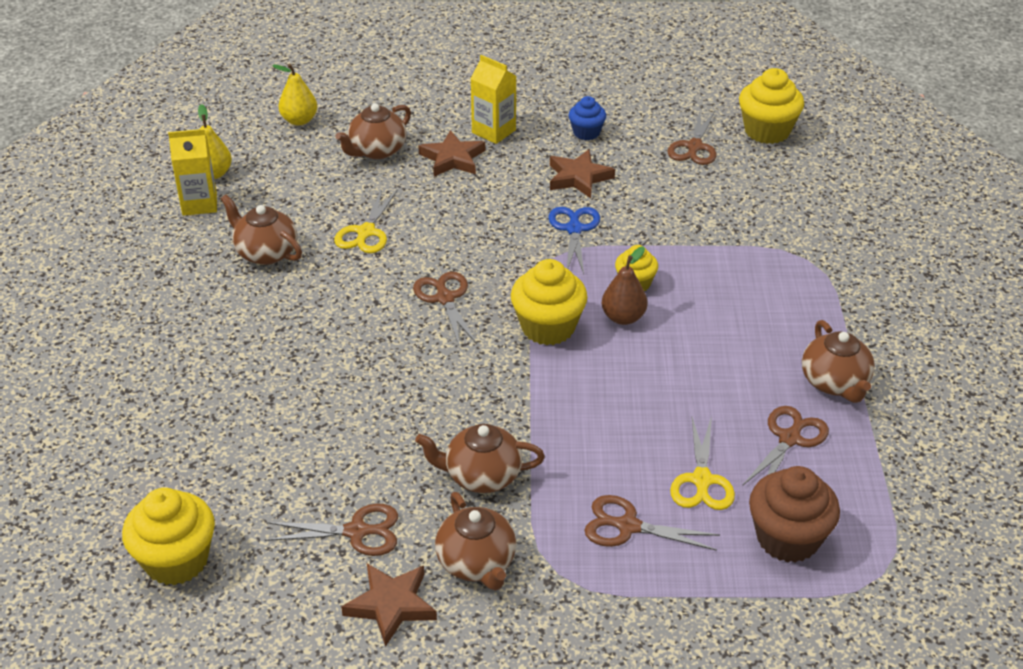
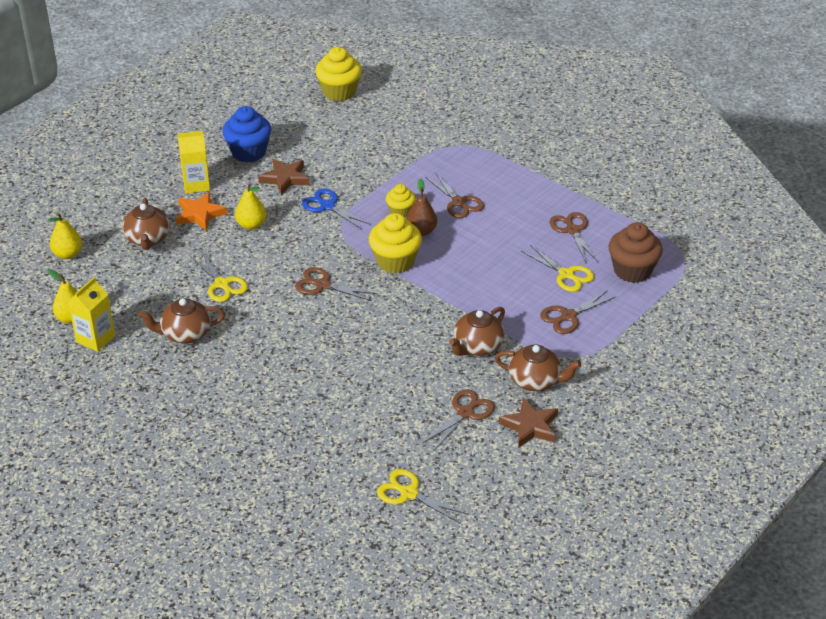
camera: 50 degrees left, 0 degrees up
(176, 560) = (408, 493): yellow cupcake -> yellow scissors
(453, 158) = (199, 214): brown star -> orange star
(478, 198) = (251, 225): none -> yellow pear
(586, 133) = (248, 152): blue cupcake -> blue cupcake, size x1.70
(694, 147) = (317, 124): brown scissors -> brown scissors (459, 202)
(835, 383) = (553, 193): brown teapot -> none

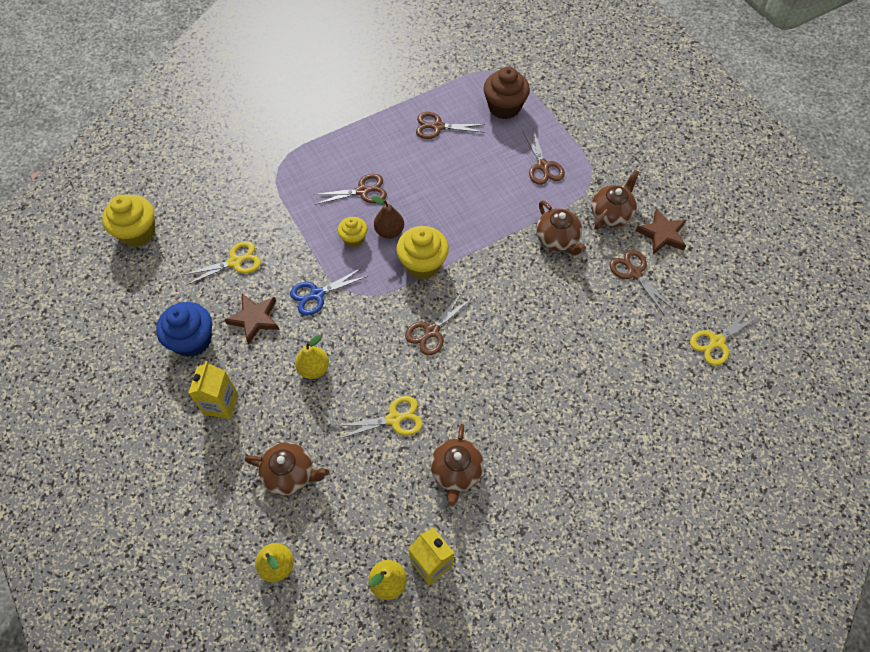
camera: 70 degrees left, 20 degrees up
(199, 214) = (273, 412): orange star -> none
(566, 275) = (492, 150): yellow scissors -> yellow scissors (235, 262)

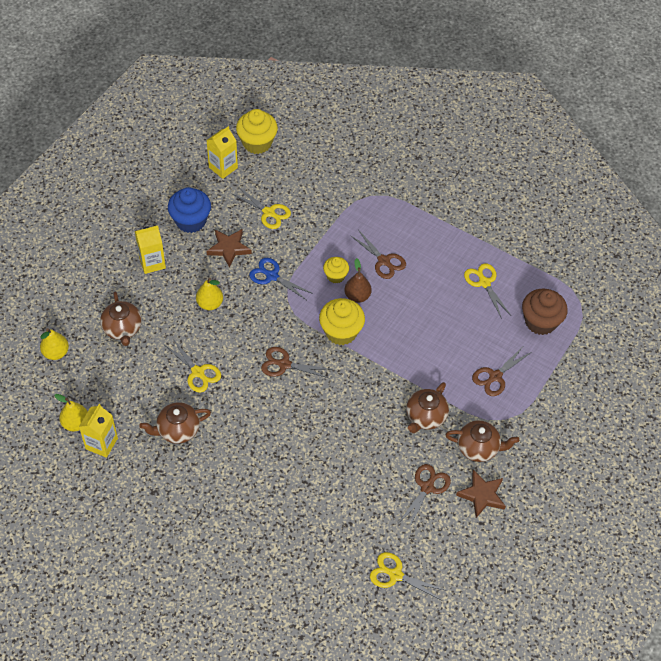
camera: 60 degrees right, 5 degrees down
(145, 278) = (223, 167): none -> yellow carton
(437, 127) = (484, 282): brown scissors -> yellow scissors

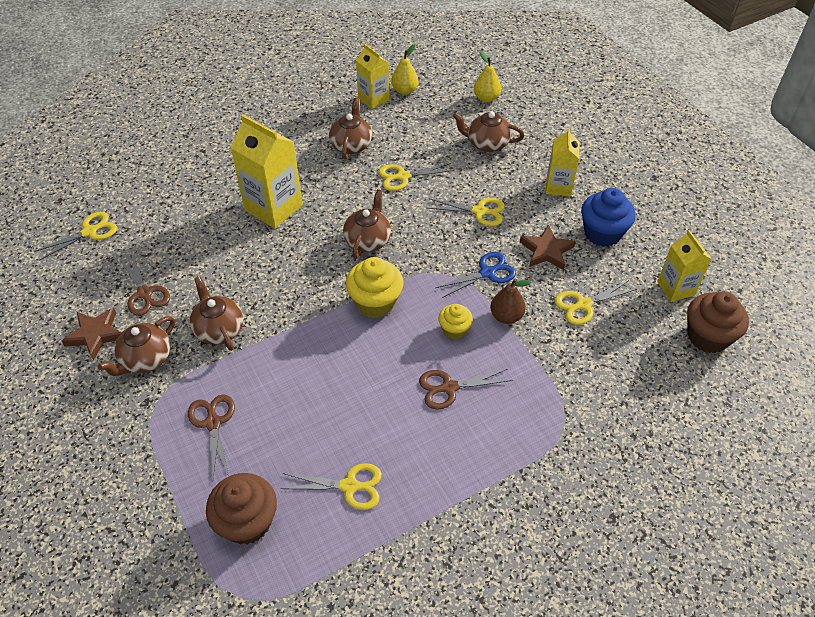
camera: 120 degrees right, 5 degrees down
(210, 304) = (479, 211): yellow pear -> yellow scissors
(257, 143) = (707, 336): yellow cupcake -> brown cupcake
(284, 364) = (368, 240): brown scissors -> brown teapot
(287, 449) = (274, 208): none -> yellow carton
(357, 296) = (413, 338): brown pear -> brown pear (506, 316)

